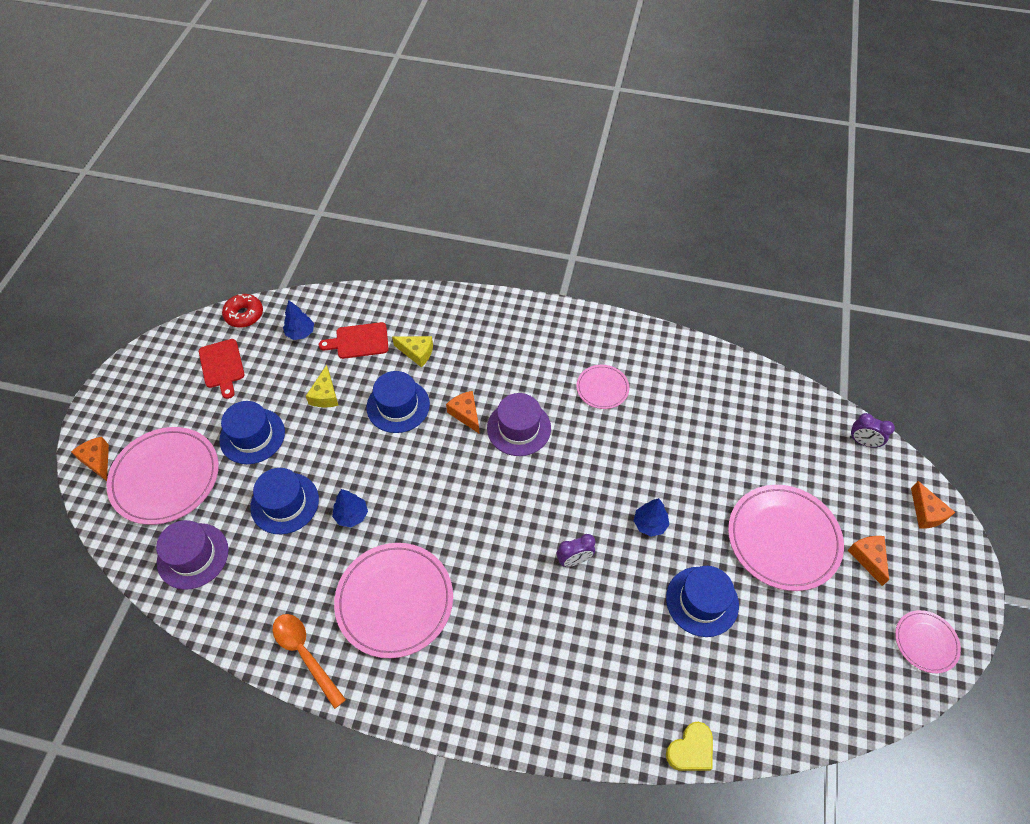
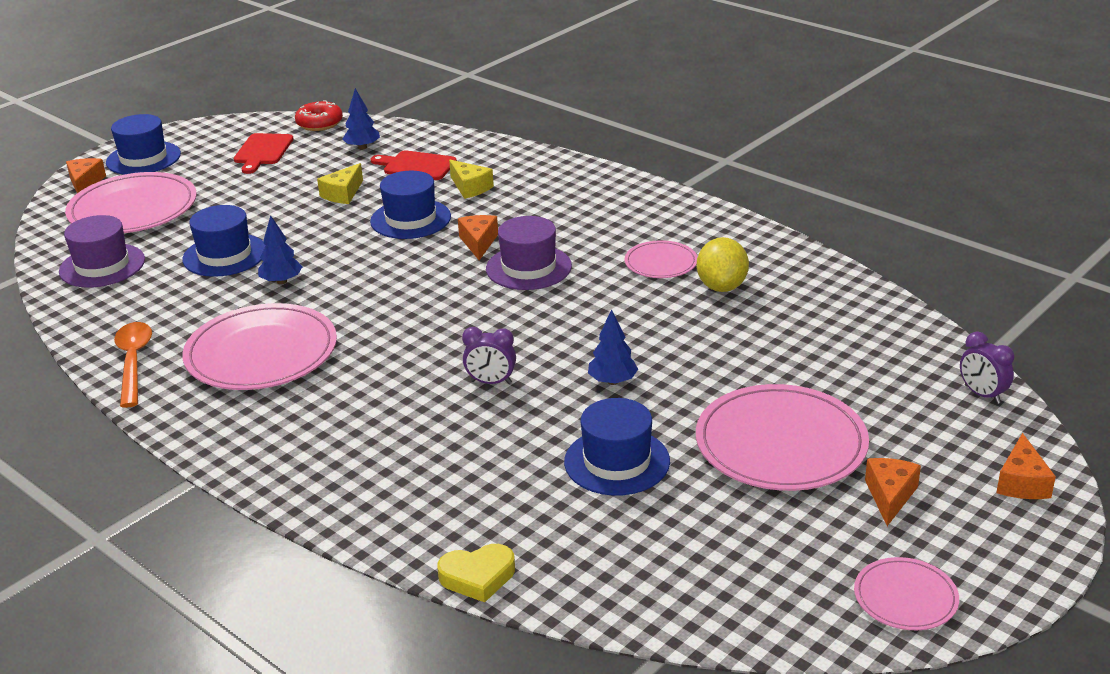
camera: 30 degrees right, 25 degrees down
(252, 436) = (242, 203): blue hat -> blue hat (143, 158)
(656, 398) = (722, 286): none -> yellow lemon

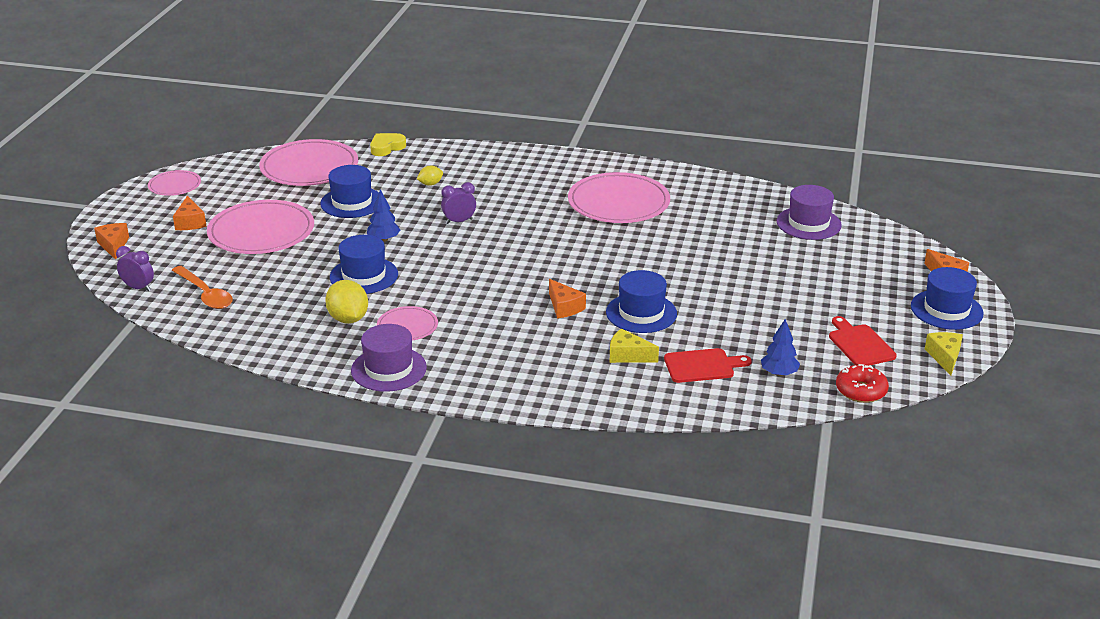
camera: 150 degrees right, 0 degrees up
(133, 209) = (866, 266): pink plate -> pink plate (309, 167)
(134, 362) = (686, 181): orange spoon -> orange spoon (205, 294)
(225, 255) = (738, 251): blue hat -> blue hat (364, 276)
(281, 281) = (670, 244): blue tree -> none
(343, 194) = (726, 321): yellow cheese -> yellow cheese (944, 357)
(474, 463) = (430, 184): none -> yellow lemon
(528, 267) = (506, 297): purple hat -> purple hat (388, 369)

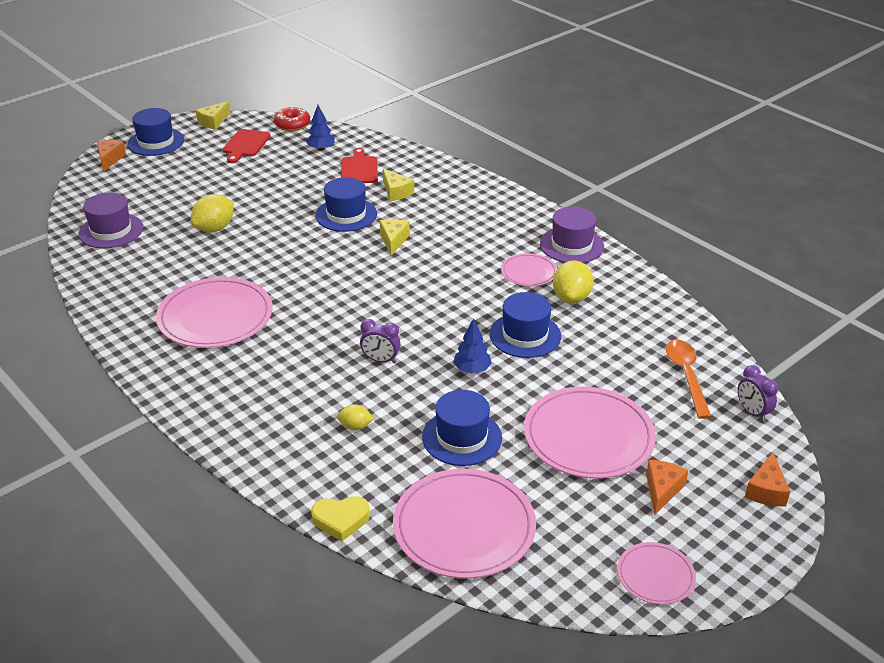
camera: 145 degrees left, 5 degrees up
(564, 307) = (393, 240): orange cheese -> yellow cheese
(702, 366) = (359, 169): red cutting board -> red cutting board turned 60 degrees clockwise
(732, 257) = (214, 228): none -> yellow lemon

